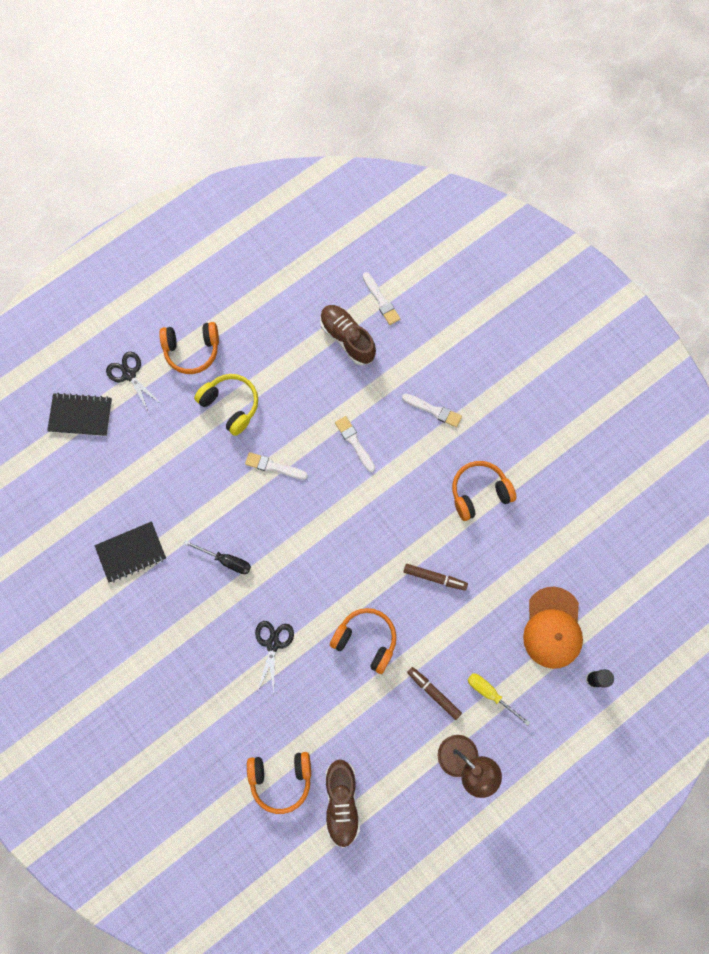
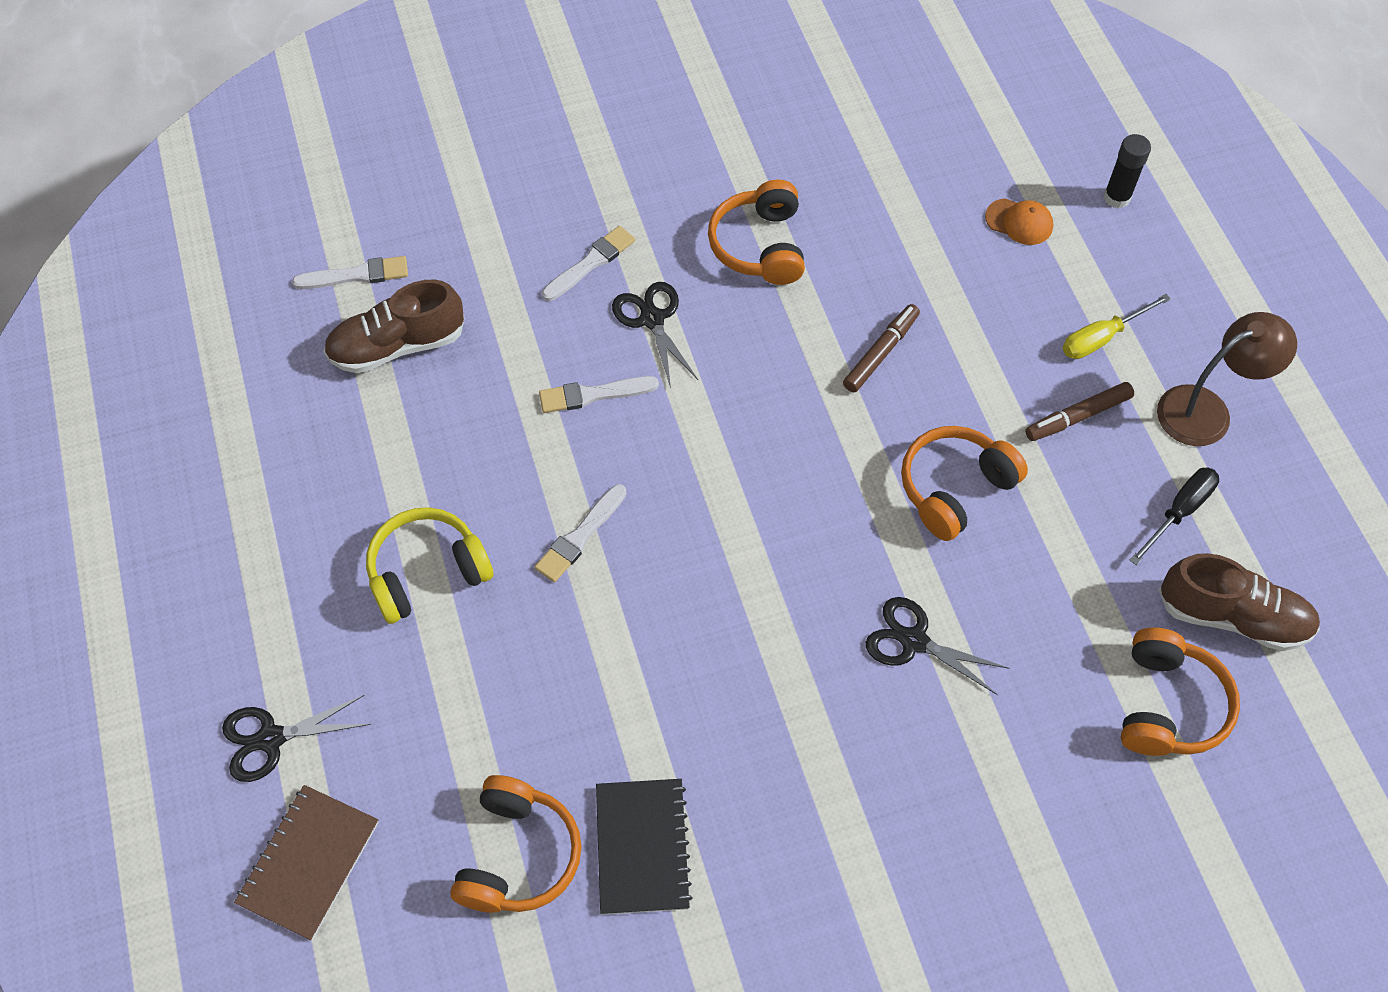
camera: 70 degrees left, 15 degrees down
(80, 415) = (309, 863): black notebook -> brown notebook
(192, 350) = (282, 606): orange headphones -> orange headphones (517, 855)
(226, 560) = (726, 673): black screwdriver -> black screwdriver (1179, 512)
(410, 454) = (652, 319): none -> black scissors
(552, 628) = (1019, 222): orange cap -> orange cap, size x0.50

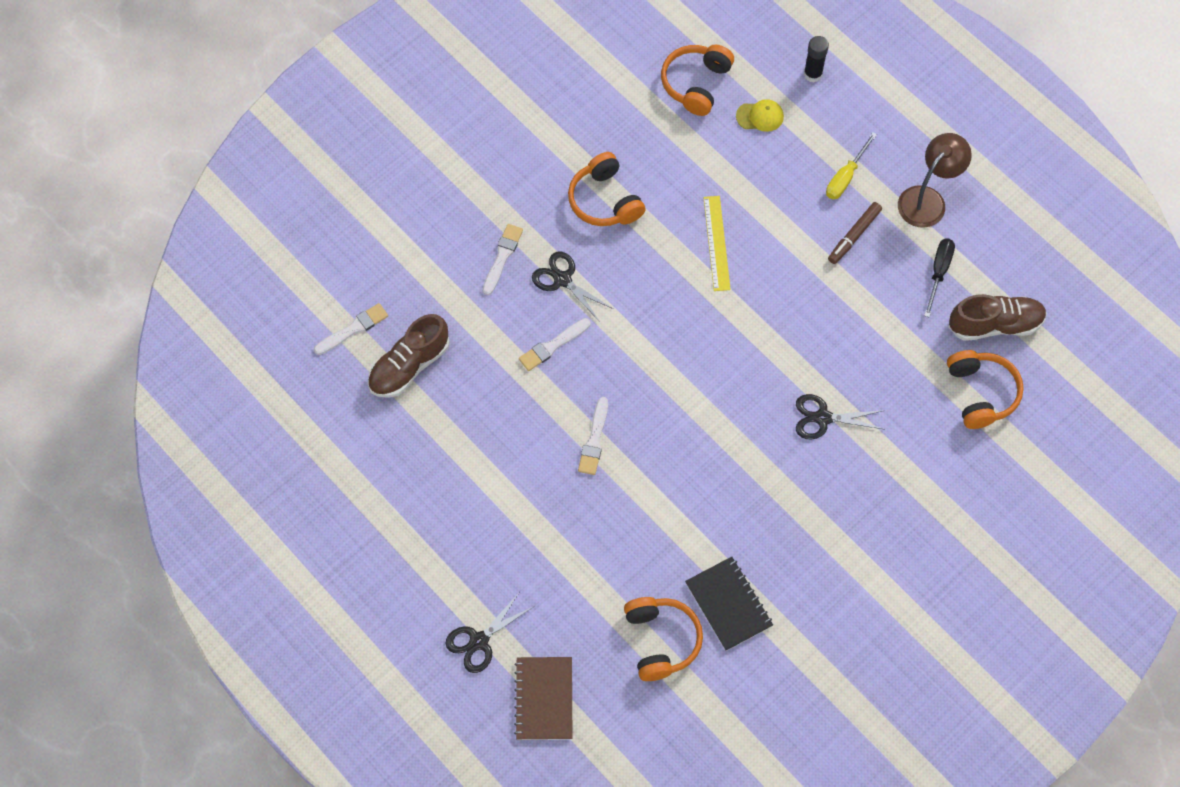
camera: 25 degrees left, 5 degrees up
(427, 573) = (514, 502): yellow headphones -> none
(881, 353) = (716, 243): brown marker -> yellow ruler
(955, 488) = (802, 313): orange headphones -> orange headphones (696, 84)
(1019, 222) = (760, 116): orange cap -> yellow cap

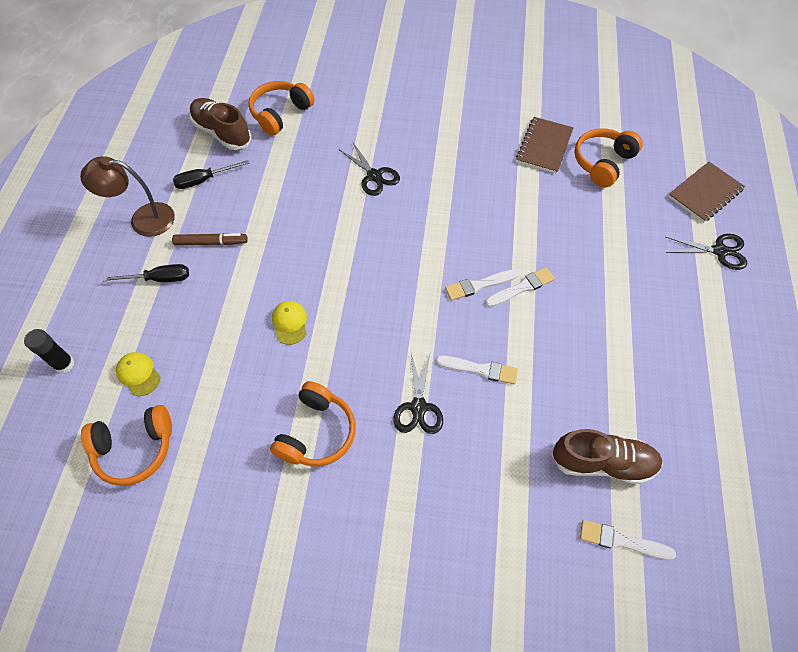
camera: 130 degrees left, 5 degrees down
(502, 257) = (441, 472): white brush -> white brush (478, 285)
(716, 243) = (290, 323): yellow ruler -> yellow cap
(728, 604) = (544, 146): black notebook -> brown notebook
(845, 177) = (159, 279): yellow screwdriver -> black screwdriver

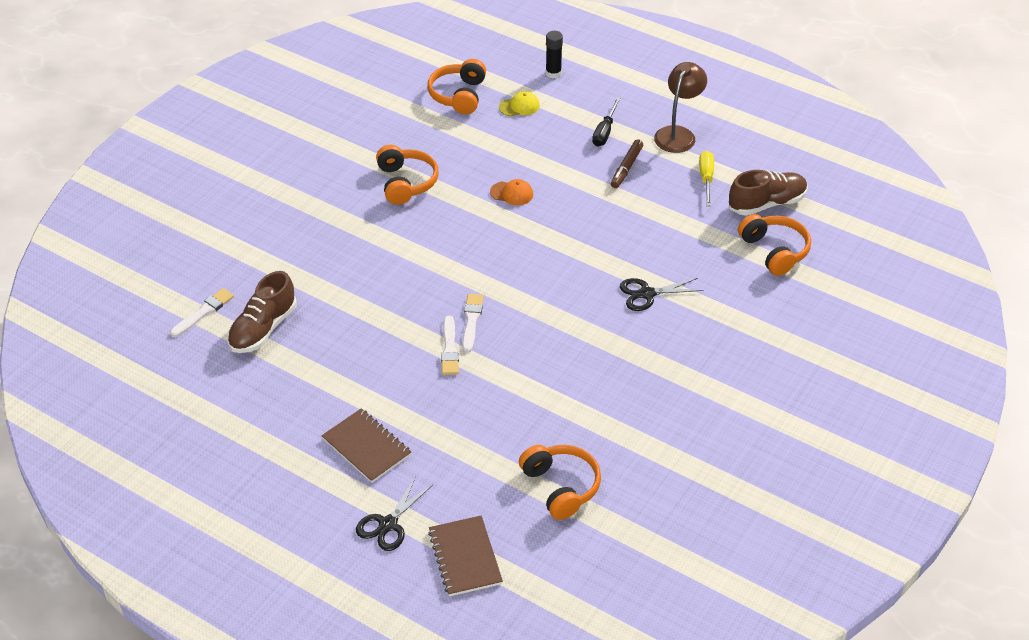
camera: 115 degrees right, 15 degrees down
(204, 180) = (706, 178): black screwdriver -> yellow screwdriver
(290, 323) = (512, 193): yellow cap -> orange cap
(316, 432) = (405, 183): orange headphones -> orange headphones turned 150 degrees counterclockwise
(418, 407) = (385, 242): black scissors -> none
(480, 369) = (390, 289): white brush -> none
(544, 146) = (613, 446): brown notebook -> brown notebook (366, 447)

